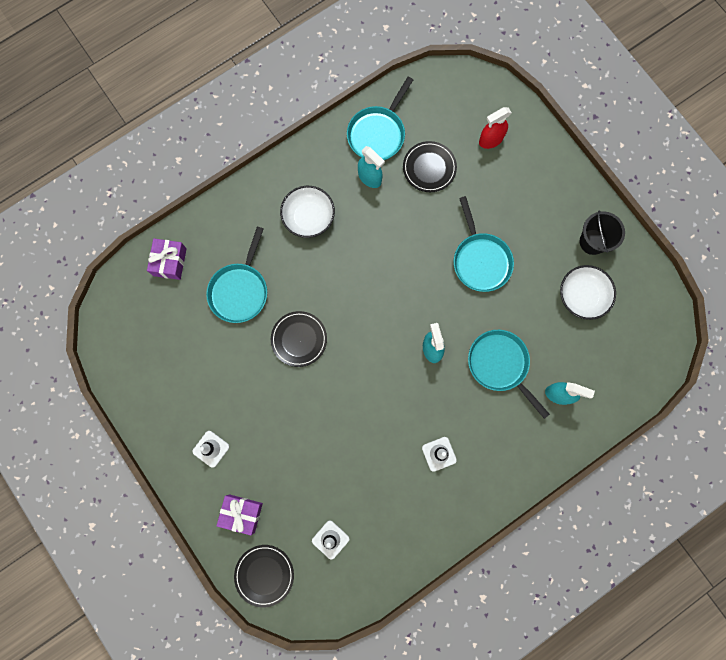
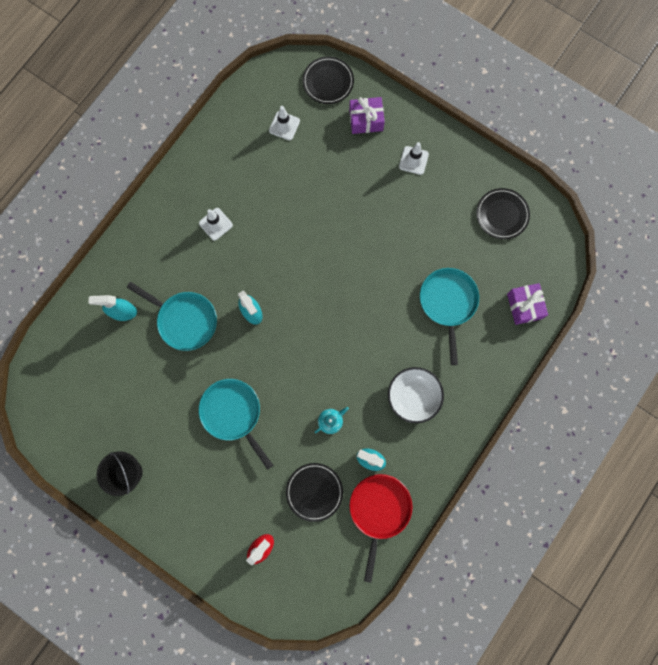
camera: 160 degrees right, 0 degrees up
(299, 339) = (376, 278): black plate -> black plate (502, 215)
(378, 133) = (379, 510): turquoise pan -> red pan
(392, 222) = (330, 421): none -> turquoise teapot
(582, 296) = (125, 413): white bowl -> none

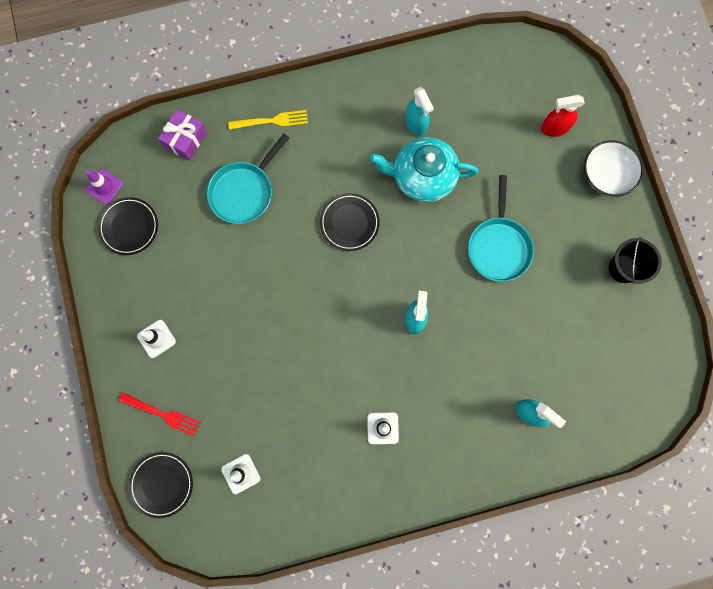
camera: 140 degrees left, 0 degrees up
(184, 320) = (479, 360): turquoise pan -> none
(314, 492) = (480, 135): black plate -> black plate (349, 223)
(330, 421) = (422, 177): turquoise teapot -> turquoise teapot, size x2.45
(366, 120) = (162, 414): purple gift -> red fork
(379, 510) = (440, 83): red pan -> none
(413, 396) = (339, 143): white bowl -> white bowl (606, 175)
(477, 371) = (271, 121): none -> yellow fork
(546, 227) = (104, 186): none -> purple traffic cone

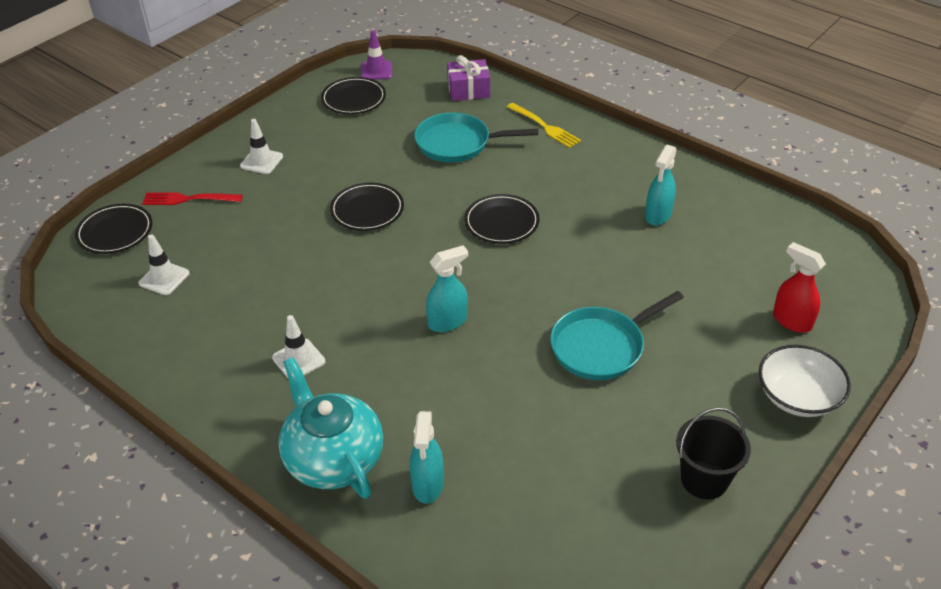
camera: 55 degrees right, 35 degrees down
(162, 414) = (188, 199): red fork -> red fork turned 105 degrees clockwise
(270, 299) = (367, 210): none -> black plate
(422, 177) = (609, 248): turquoise teapot -> turquoise teapot (333, 458)

